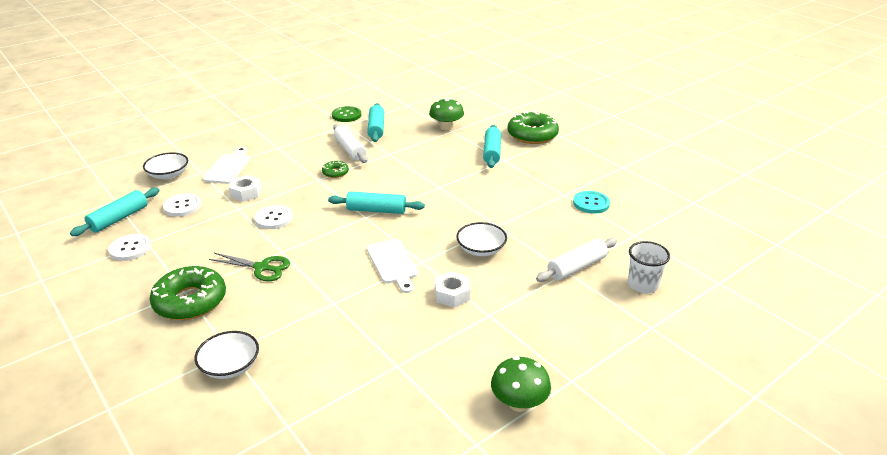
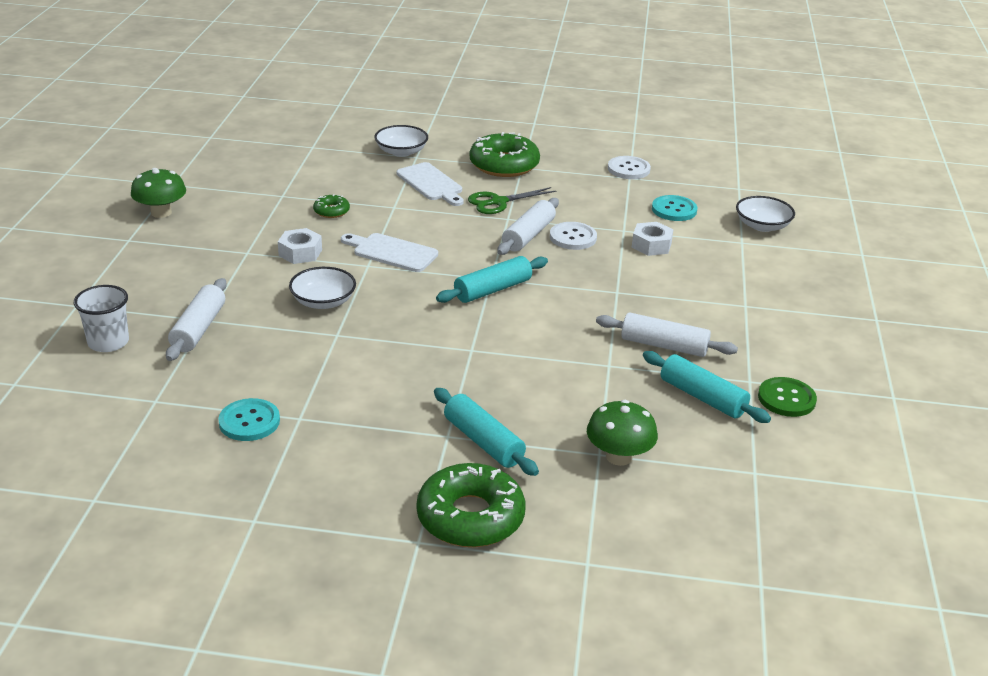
camera: 135 degrees right, 0 degrees up
(119, 218) = (695, 180): turquoise rolling pin -> none
(182, 206) = (674, 210): white button -> turquoise button
(228, 167) = (731, 259): white cutting board -> white cutting board (431, 184)
(294, 233) = (528, 235): none -> white rolling pin
(335, 173) = (616, 308): green donut -> green donut (331, 211)

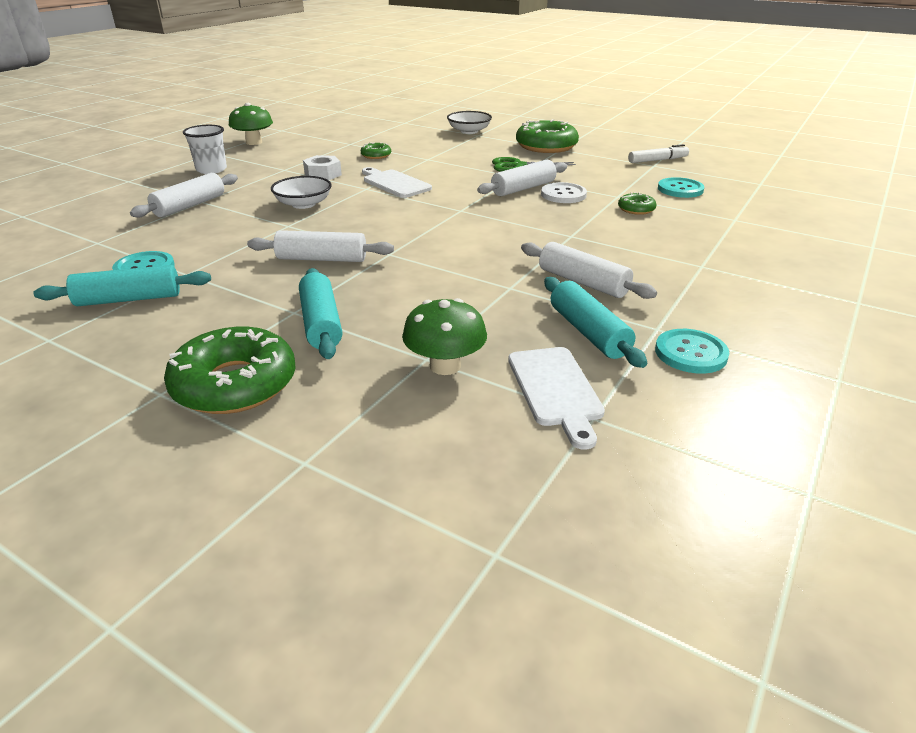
camera: 25 degrees right, 0 degrees up
(108, 342) = (117, 203): white cup -> white cup (211, 169)
(414, 370) = (322, 259): none -> white rolling pin
(431, 184) = (473, 150): white cutting board -> white cutting board (556, 390)
(492, 289) = (453, 217): turquoise rolling pin -> turquoise rolling pin (129, 299)
(628, 169) = (657, 160): white button -> white marker
(651, 245) = (636, 209): white nut -> green donut
(762, 226) = (767, 211): white bowl -> none
(786, 399) = (690, 353): green button -> turquoise button

